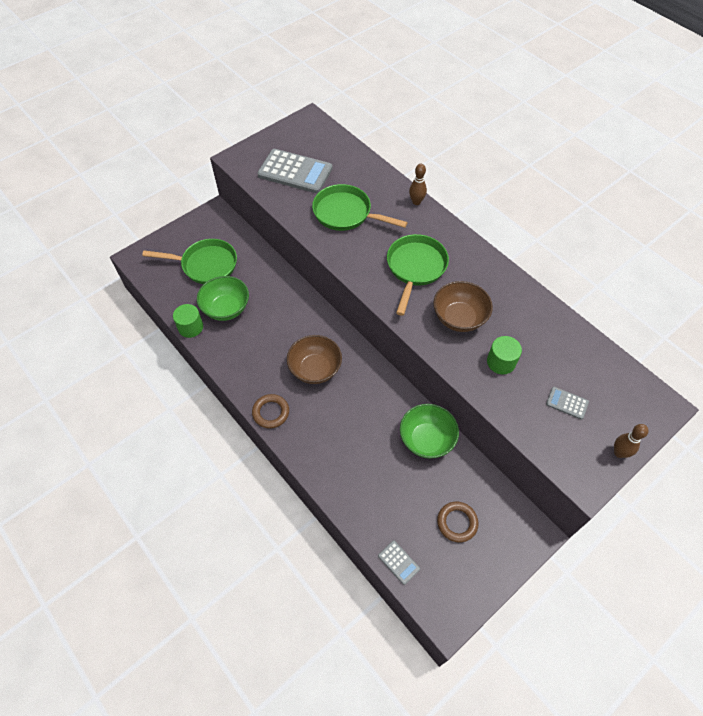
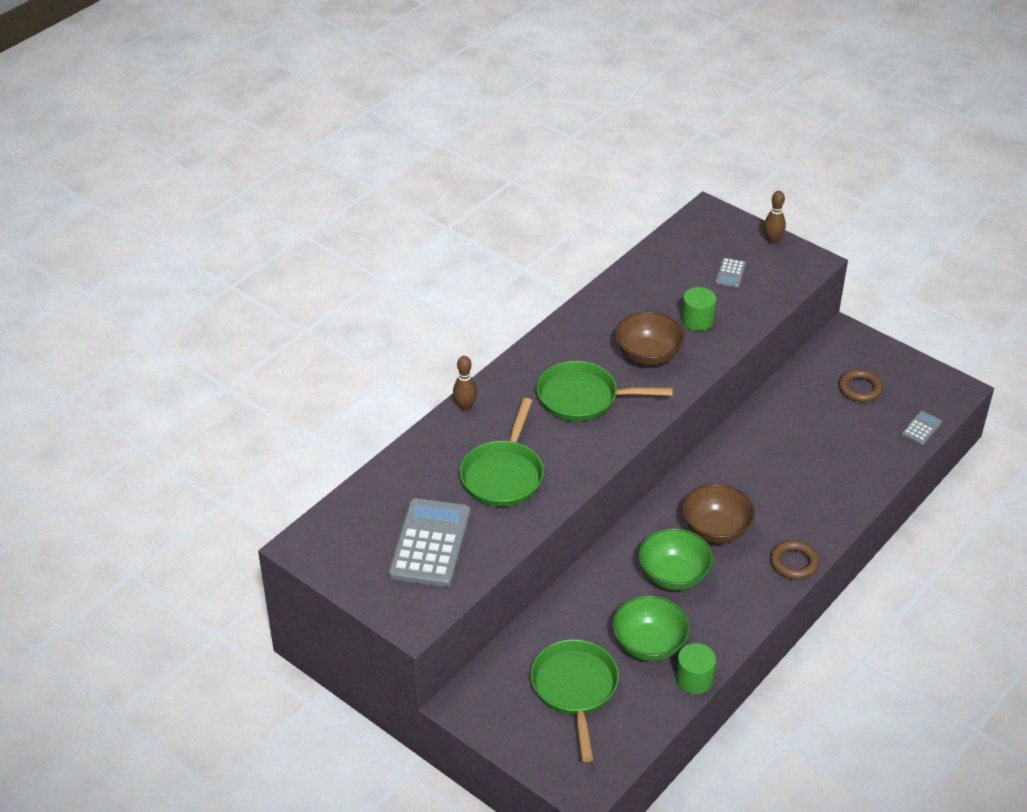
camera: 100 degrees left, 15 degrees down
(426, 439) = (774, 419): green bowl -> green bowl (673, 575)

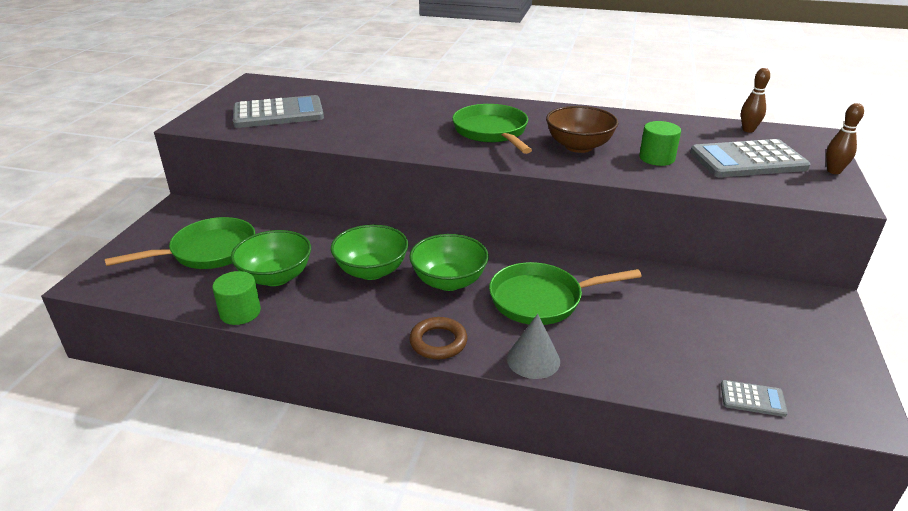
camera: 65 degrees right, 10 degrees down
(465, 407) = (436, 97): brown bowling pin -> brown bowling pin (748, 130)
(503, 475) = (372, 122): green pan -> green pan (541, 299)
(716, 530) = (449, 281): brown bowl -> green bowl
(730, 273) = (748, 160): grey calculator -> grey calculator, size x2.23
(838, 517) = (533, 359): none -> grey cone
(860, 389) = (756, 331): brown ring -> none

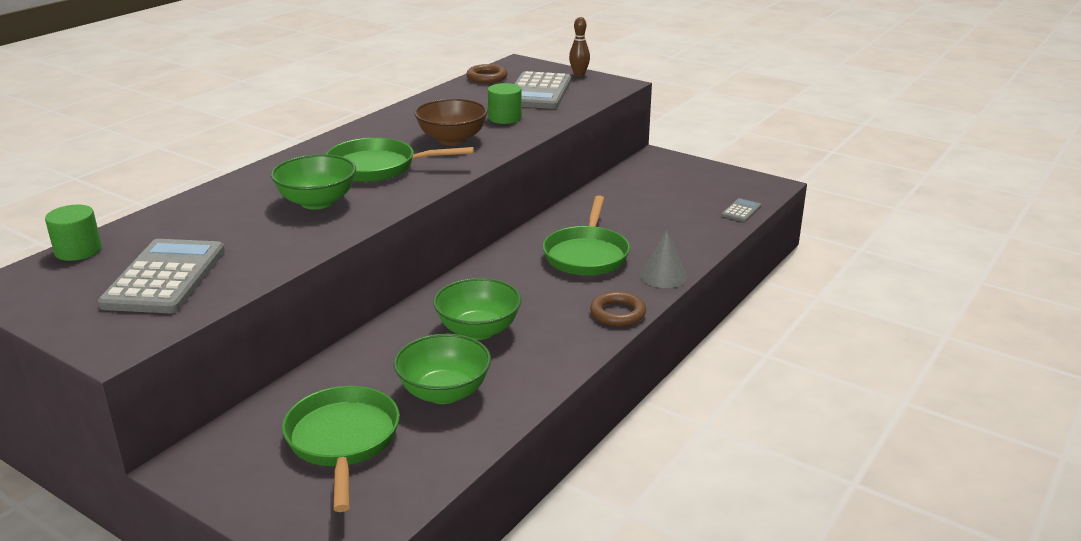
camera: 70 degrees left, 5 degrees down
(240, 312) = (499, 422): green cylinder -> green cylinder (78, 250)
(449, 281) = (528, 291): green bowl -> green bowl (317, 202)
(748, 130) = (487, 77): brown bowling pin -> brown ring

